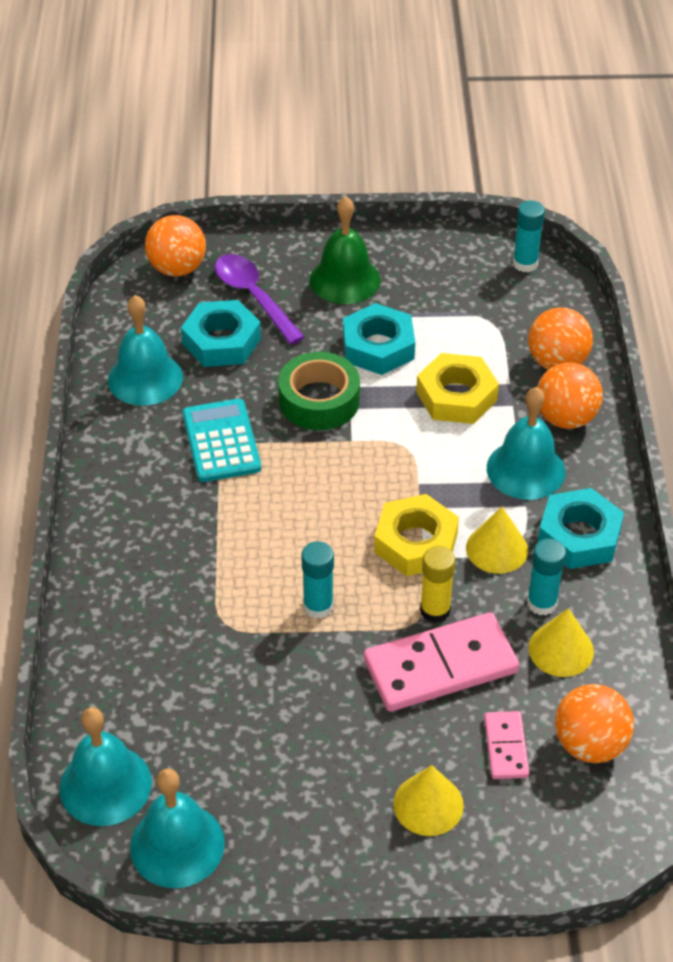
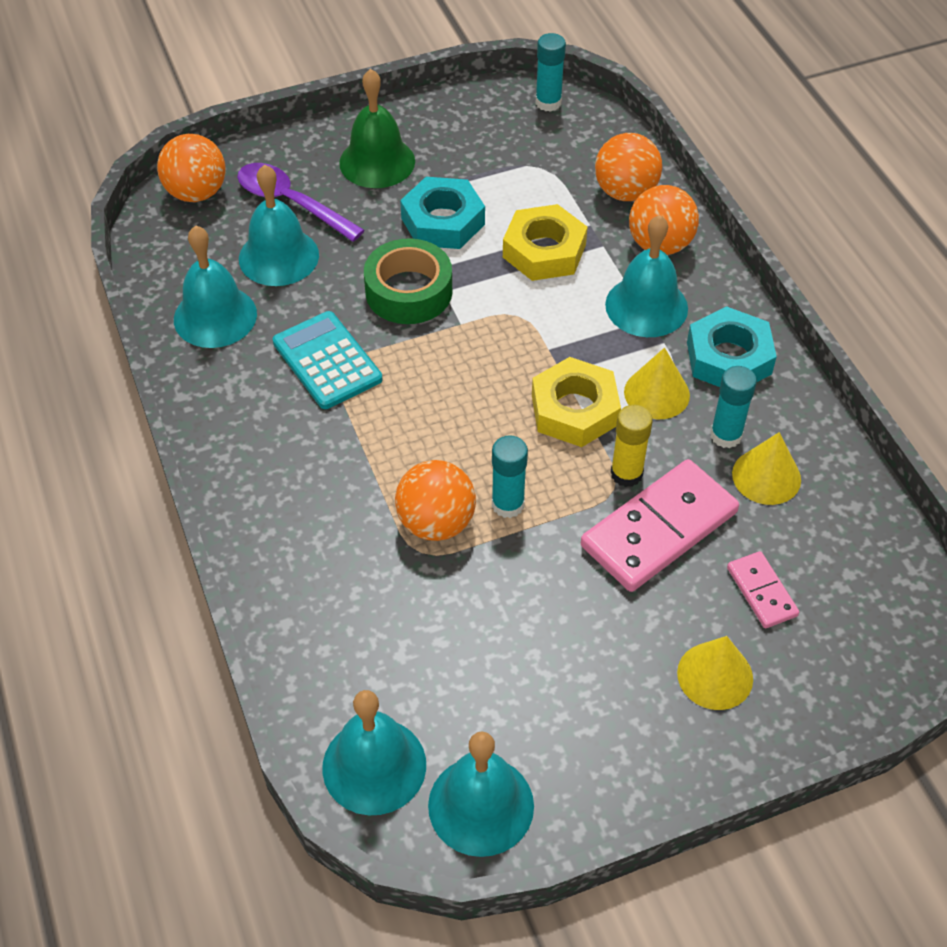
camera: 20 degrees left, 5 degrees up
(221, 341) = (278, 256): turquoise nut -> turquoise bell
(589, 744) = (839, 563): orange ball -> orange ball (436, 523)

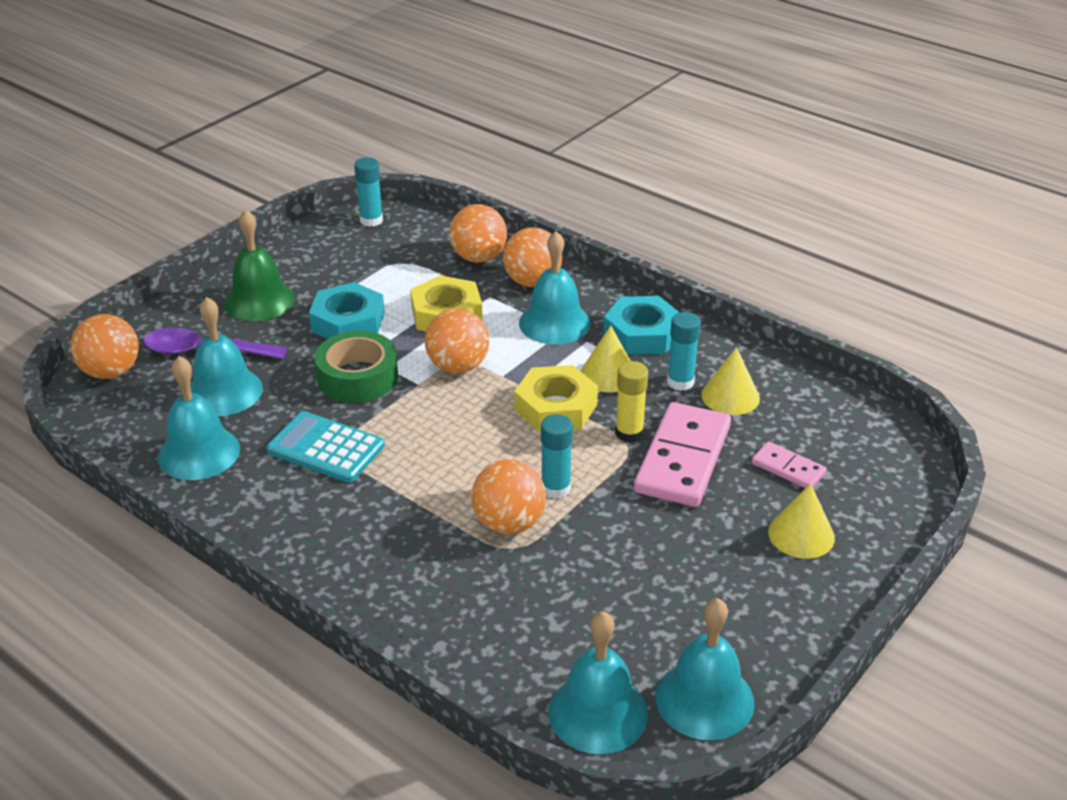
camera: 30 degrees left, 15 degrees down
(512, 319) = (458, 366): none -> orange ball

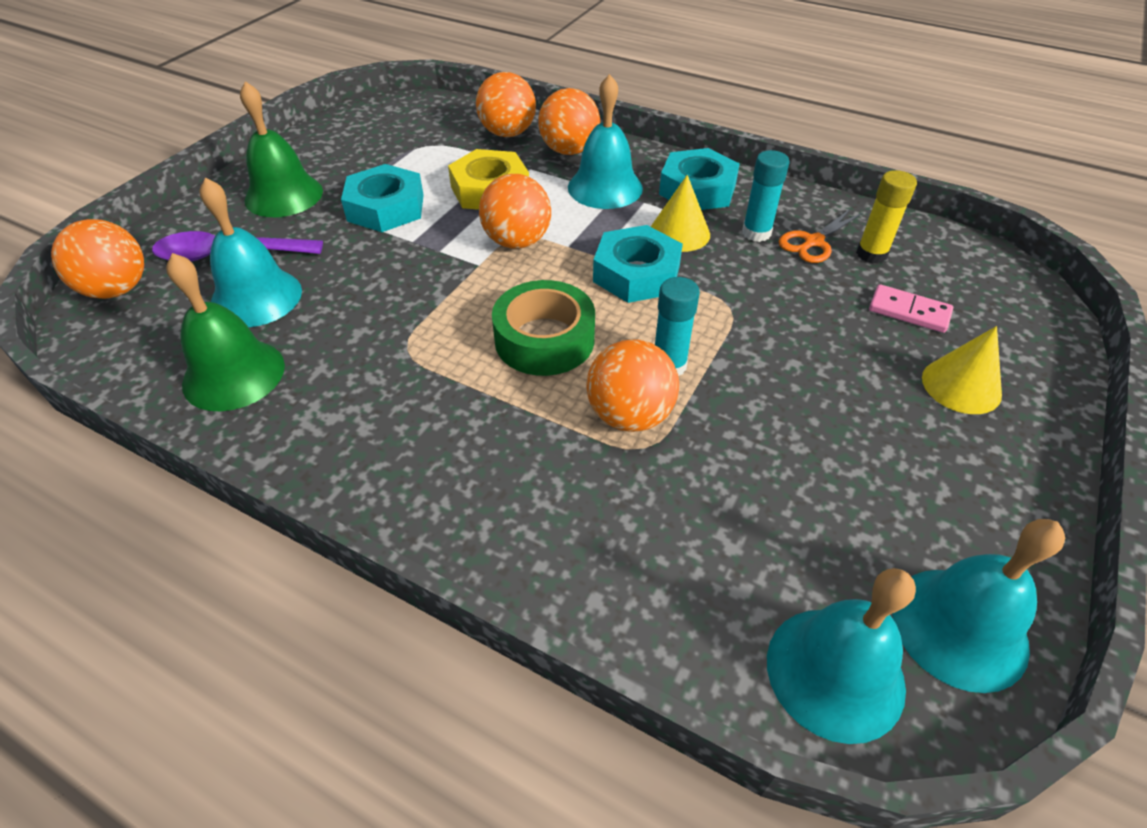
camera: 10 degrees left, 10 degrees up
(199, 452) = (233, 374): turquoise bell -> green bell
(326, 448) = (389, 350): turquoise calculator -> none
(357, 377) = (409, 265): green tape -> green tape (544, 339)
(371, 220) = (389, 109): turquoise glue stick -> none
(555, 407) = (636, 273): yellow nut -> turquoise nut
(629, 433) = (725, 293): yellow glue stick -> yellow glue stick (871, 254)
(683, 459) = (794, 314): pink domino -> none
(730, 396) = (813, 242): yellow cone -> orange scissors

